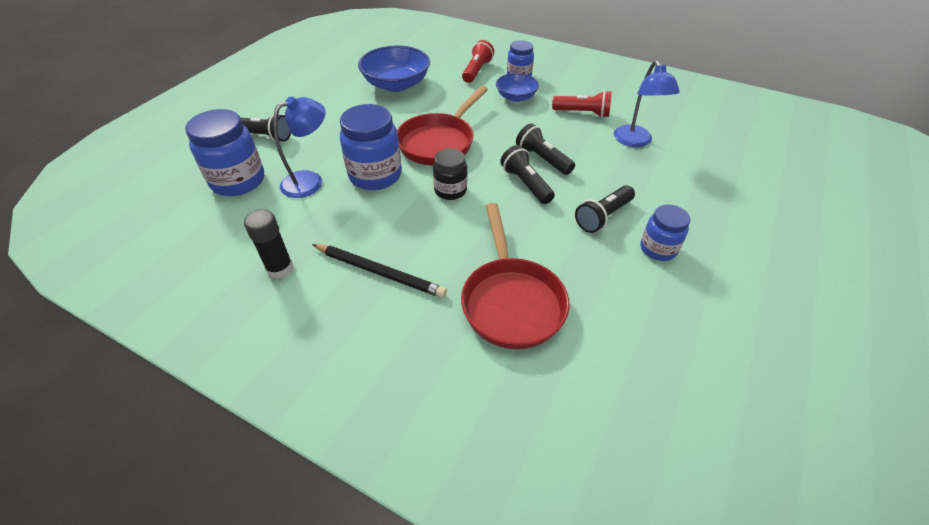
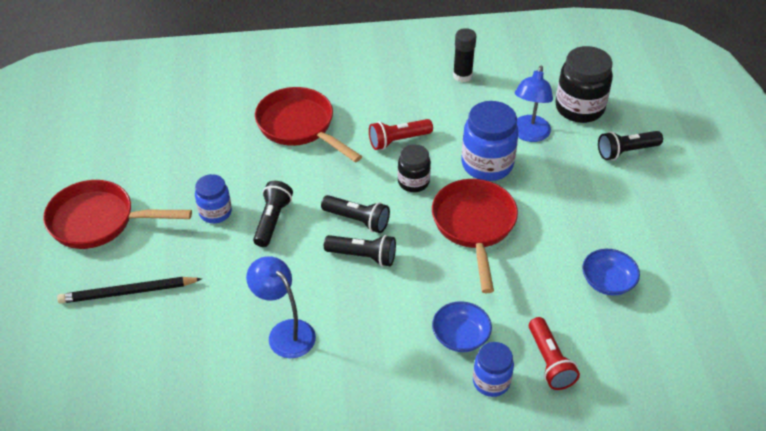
camera: 145 degrees right, 0 degrees up
(238, 181) = (579, 108): blue jar -> black jar
(380, 272) = (399, 103): black pencil -> black pencil (127, 292)
(396, 84) = (607, 282): blue bowl -> blue bowl, size x0.59
(582, 113) = (367, 350): red flashlight -> red flashlight (398, 140)
(798, 299) = (99, 221): none -> red pan

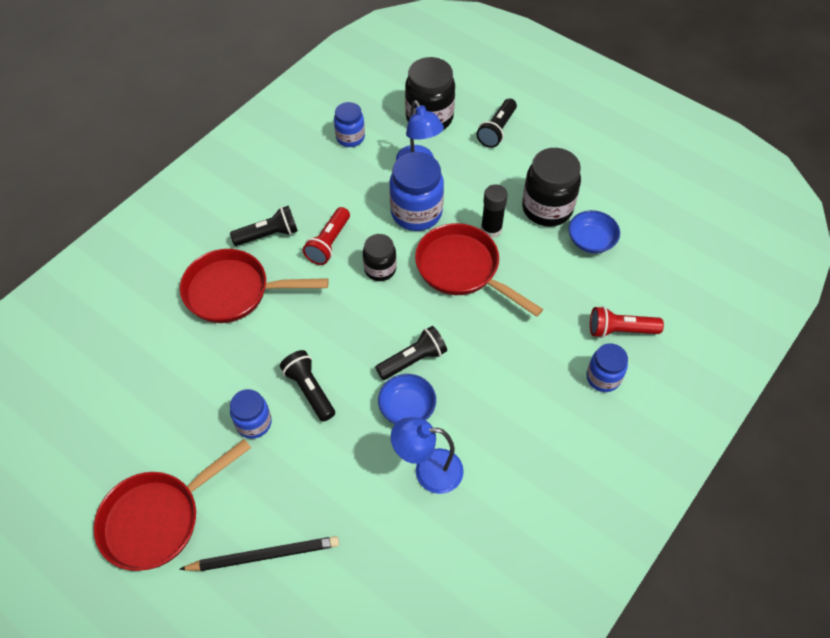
camera: 45 degrees left, 10 degrees up
(127, 292) = (264, 555): black pencil -> black pencil turned 135 degrees counterclockwise
(357, 220) = (375, 334): black flashlight -> black flashlight (268, 235)
(460, 336) = (548, 362): blue bowl -> blue bowl (407, 407)
(462, 76) = (315, 150): black glue stick -> black glue stick (491, 229)
(499, 83) = (350, 137): none -> blue jar
(549, 361) = (620, 330): red flashlight -> red flashlight turned 150 degrees clockwise
(598, 233) = (547, 208): none -> black jar

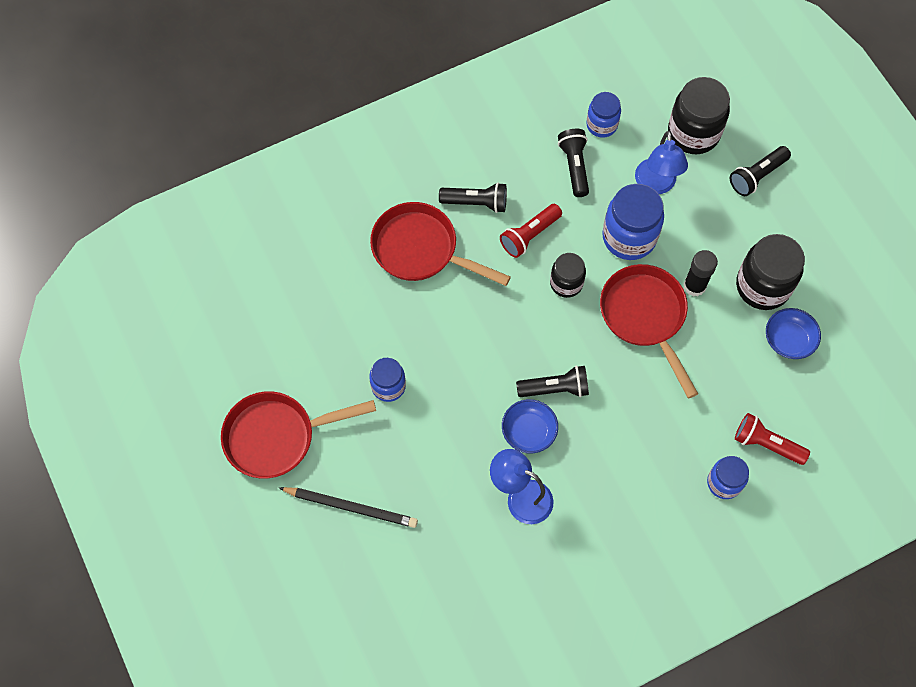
camera: 25 degrees right, 10 degrees up
(309, 390) = (449, 377): black flashlight -> black flashlight (574, 166)

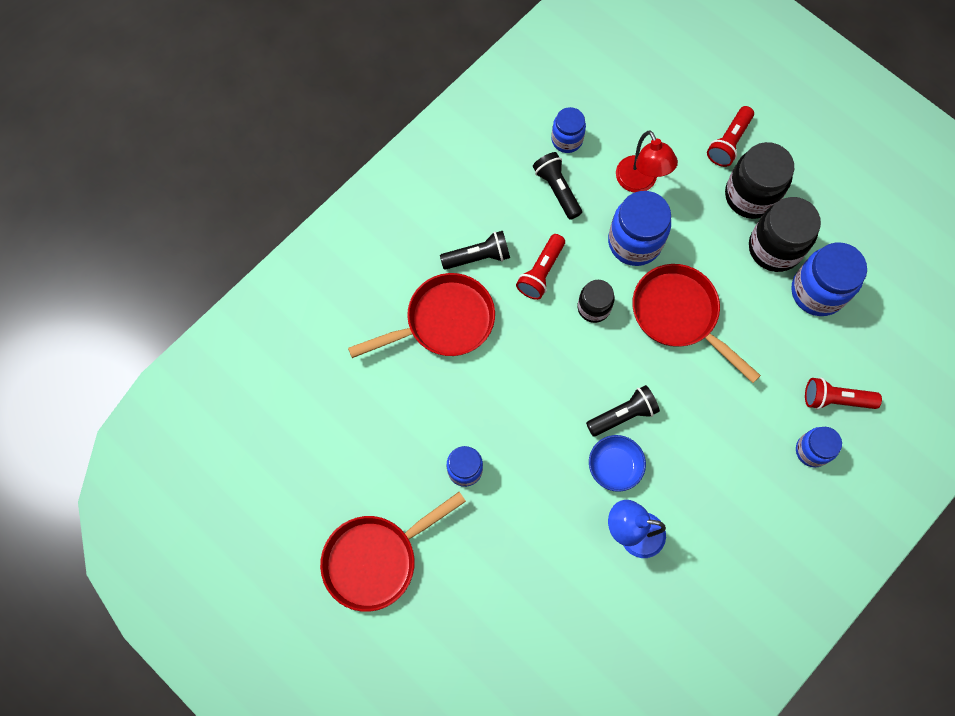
camera: 20 degrees left, 5 degrees up
(351, 507) = (476, 603): black pencil -> none
(421, 250) = (443, 322): red pan -> red pan turned 150 degrees clockwise
(656, 185) = (640, 182): blue lamp -> red lamp
(693, 133) = (655, 120): black jar -> black jar (750, 196)
(694, 286) = (713, 269): black glue stick -> none
(757, 176) = (729, 142): black flashlight -> red flashlight
(788, 340) = (817, 291): blue bowl -> blue jar

